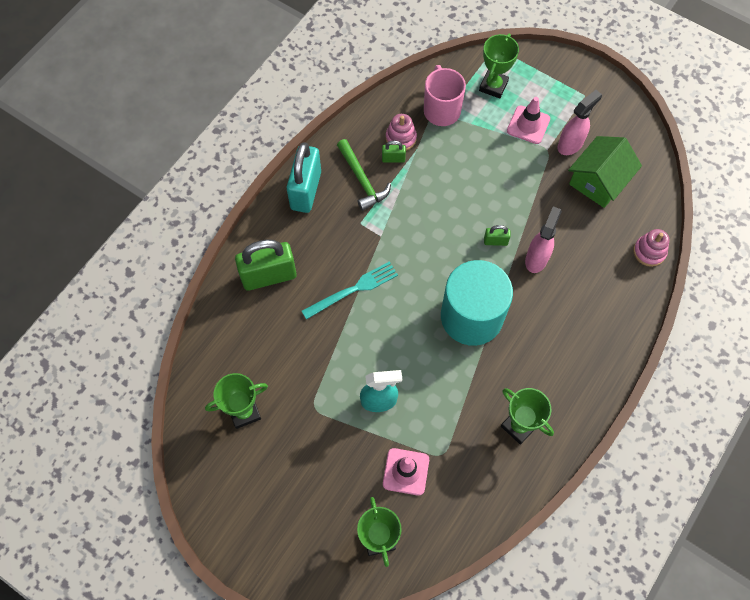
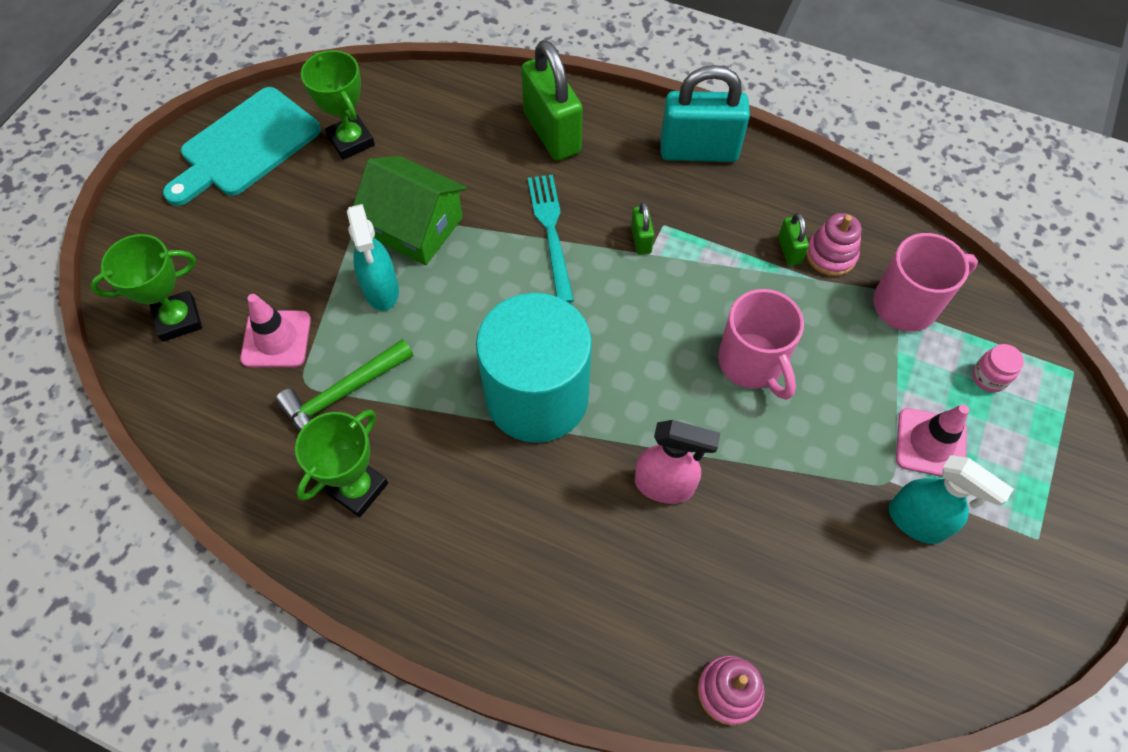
camera: 80 degrees right, 5 degrees down
(231, 489) = (245, 146): none -> turquoise cutting board
(353, 290) = (551, 232): turquoise fork -> turquoise fork turned 150 degrees counterclockwise
(362, 180) = (738, 215): green hammer -> green hammer (343, 394)
(467, 197) = (752, 363): none -> pink mug
(493, 86) = (989, 377): green trophy -> pink jar
(495, 241) = (681, 416): green padlock -> green padlock (641, 240)
(570, 144) = (917, 521): pink spray bottle -> turquoise spray bottle
(598, 181) = (855, 580): green house -> green house (415, 227)

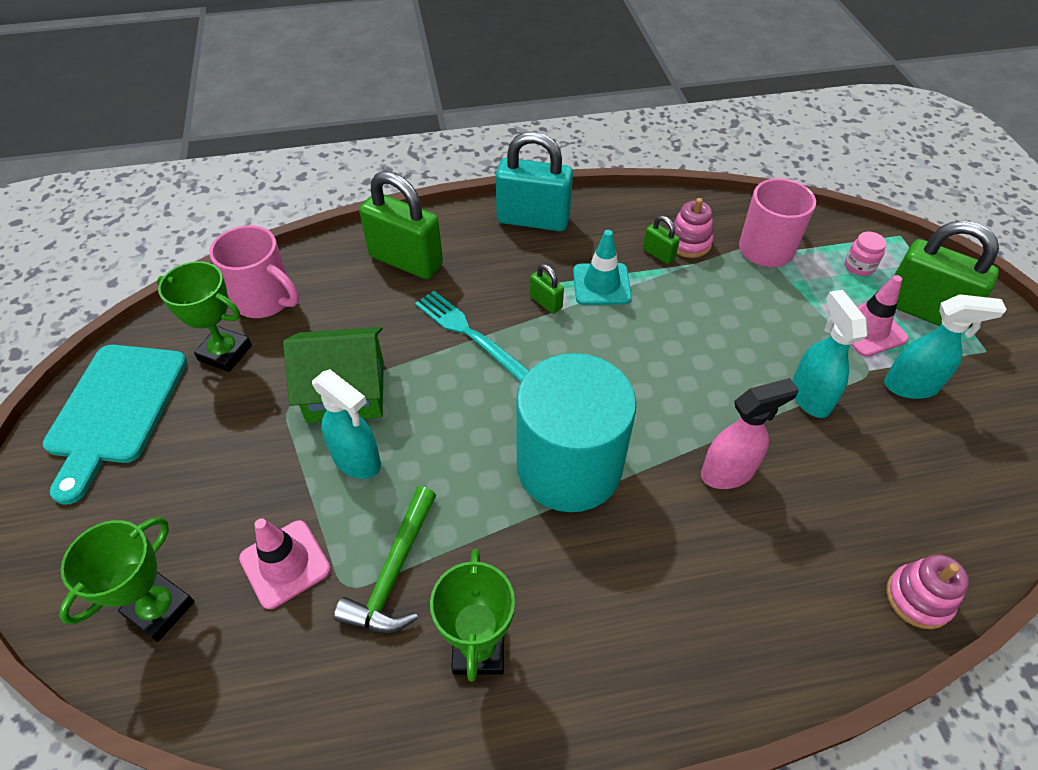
camera: 35 degrees left, 10 degrees down
(698, 151) = (533, 220): turquoise padlock -> turquoise padlock turned 45 degrees clockwise
(707, 251) = (601, 284): none -> turquoise traffic cone
(752, 363) = (706, 345): pink mug -> pink mug (265, 300)
(804, 469) = (809, 397): none -> turquoise spray bottle
(1011, 460) = (922, 310): none -> green padlock

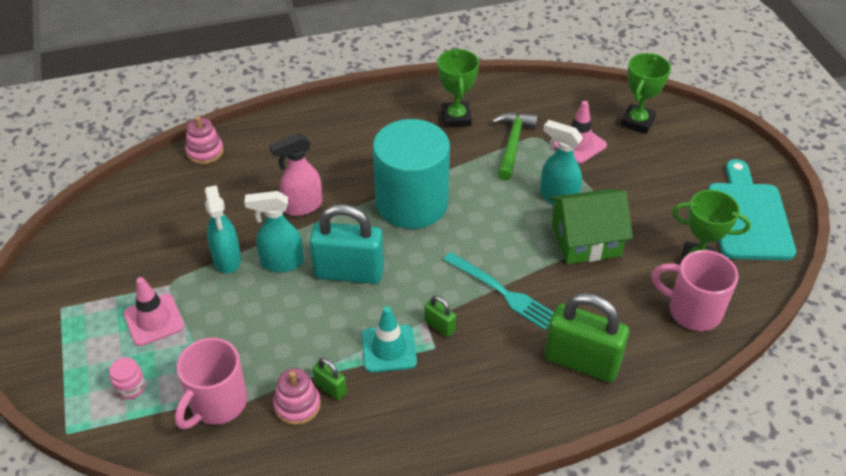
camera: 175 degrees right, 5 degrees down
(533, 220) = (463, 424): turquoise padlock -> turquoise padlock (349, 272)
(911, 386) = (142, 273): turquoise spray bottle -> turquoise spray bottle (281, 263)
(922, 310) = (94, 342): green padlock -> none

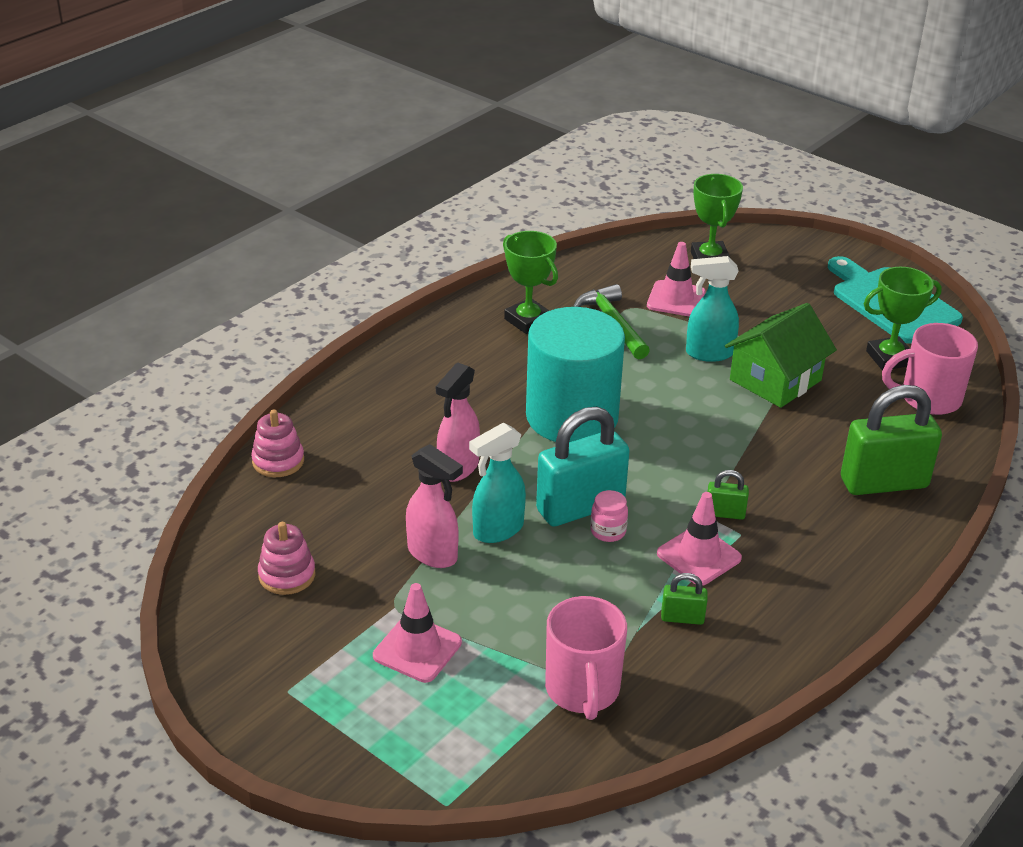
camera: 35 degrees left, 10 degrees down
(131, 388) = (469, 724): pink jar -> pink jar (608, 531)
(227, 260) = (433, 554): turquoise spray bottle -> pink spray bottle
(297, 405) = (667, 649): pink stacking toy -> pink stacking toy (287, 575)
(389, 349) = (699, 556): turquoise traffic cone -> pink traffic cone
(502, 292) = (749, 457): turquoise fork -> none

